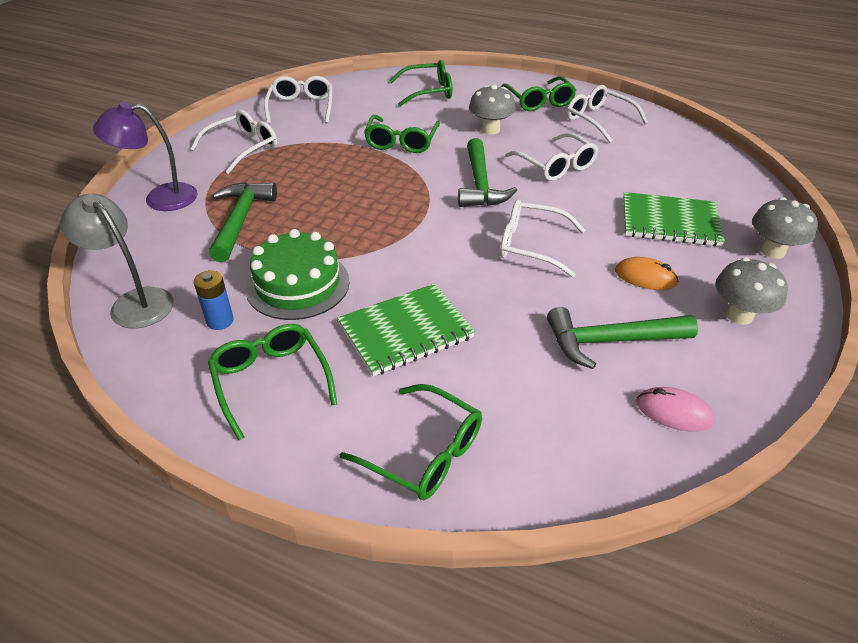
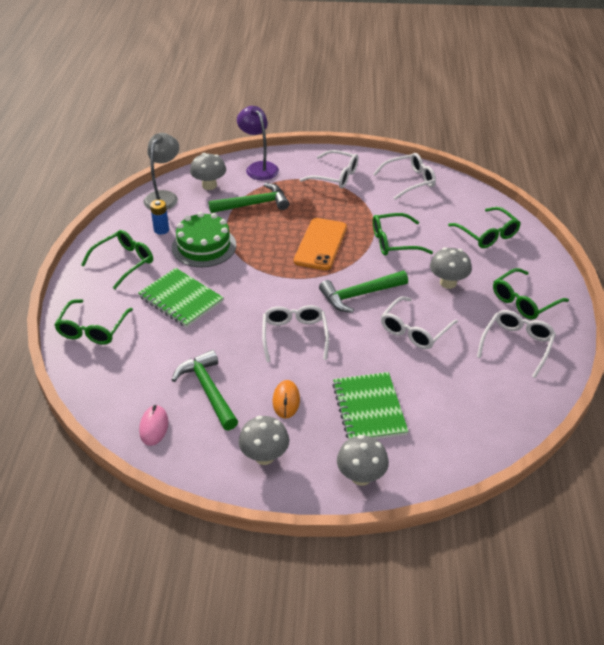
camera: 70 degrees right, 0 degrees up
(154, 250) = (209, 185): none -> grey mushroom
(369, 188) = (320, 244): none -> orange phone

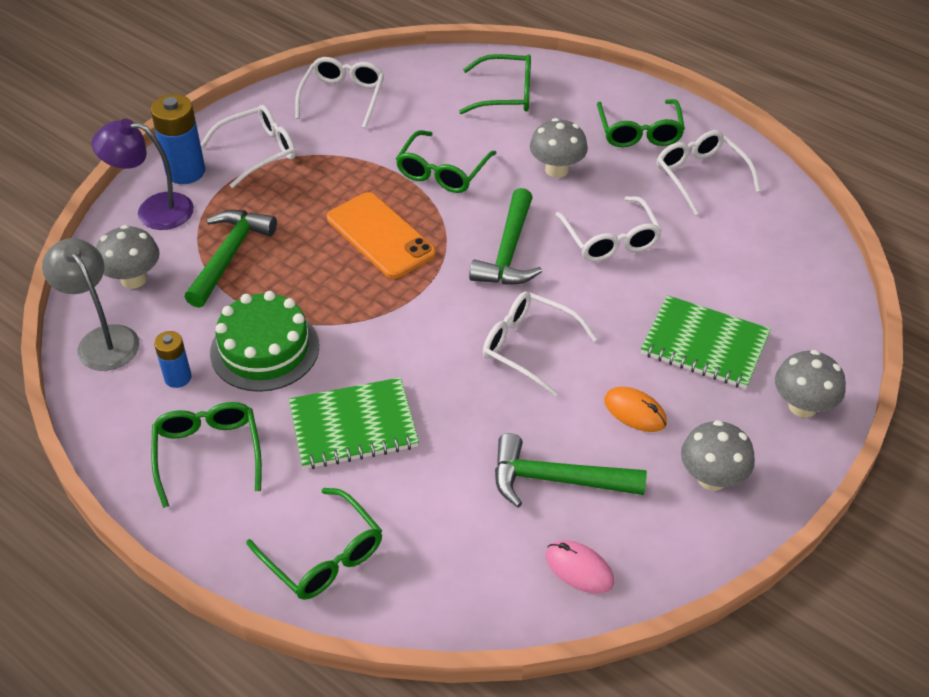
camera: 55 degrees left, 5 degrees up
(295, 163) = (185, 172): none -> blue battery

